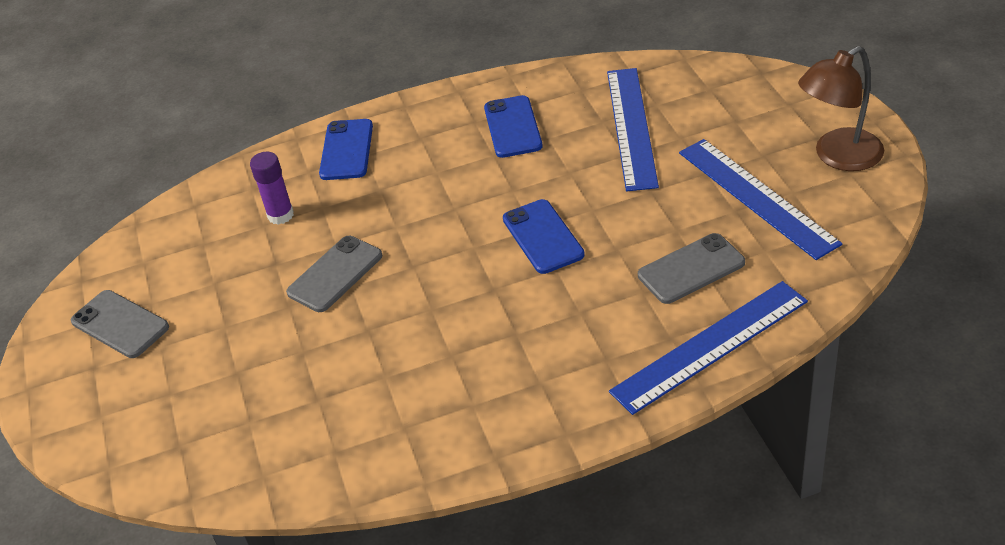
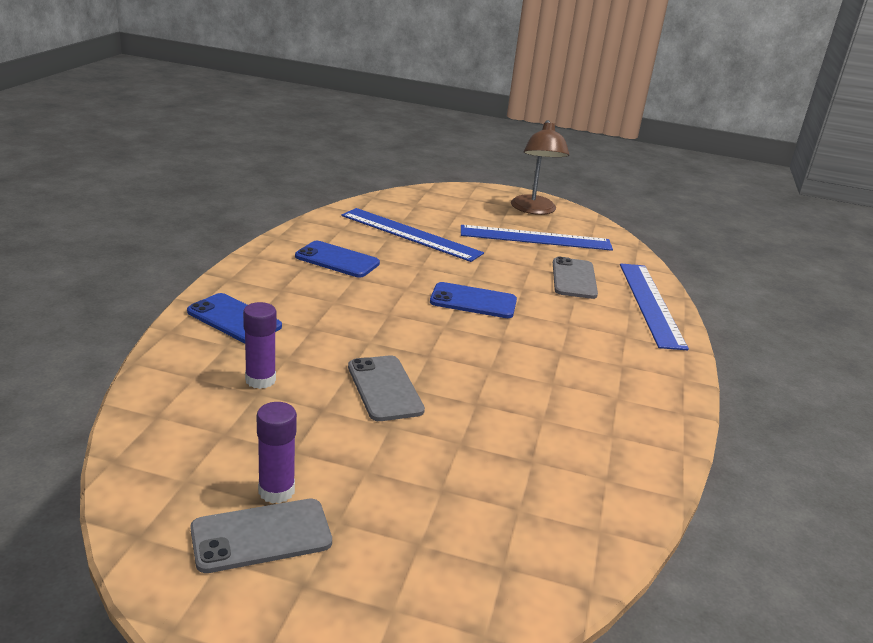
camera: 65 degrees left, 15 degrees down
(166, 303) = (276, 491): none -> purple glue stick

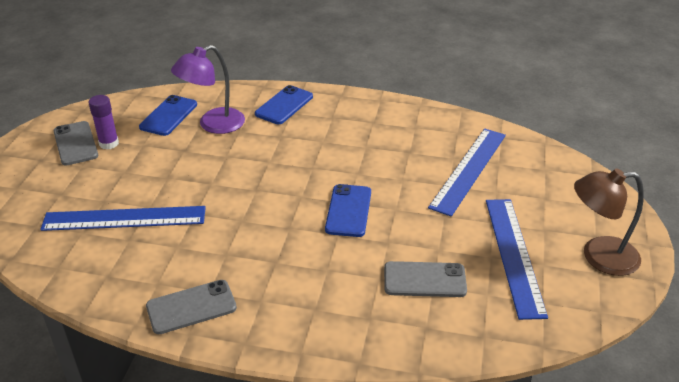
camera: 90 degrees right, 10 degrees up
(260, 380) = (213, 125): purple glue stick -> purple lamp
(337, 260) = (393, 136): blue phone -> blue phone (169, 116)
(384, 388) = (209, 172): grey phone -> grey phone (191, 307)
(651, 304) = (390, 338): blue ruler -> blue ruler (124, 219)

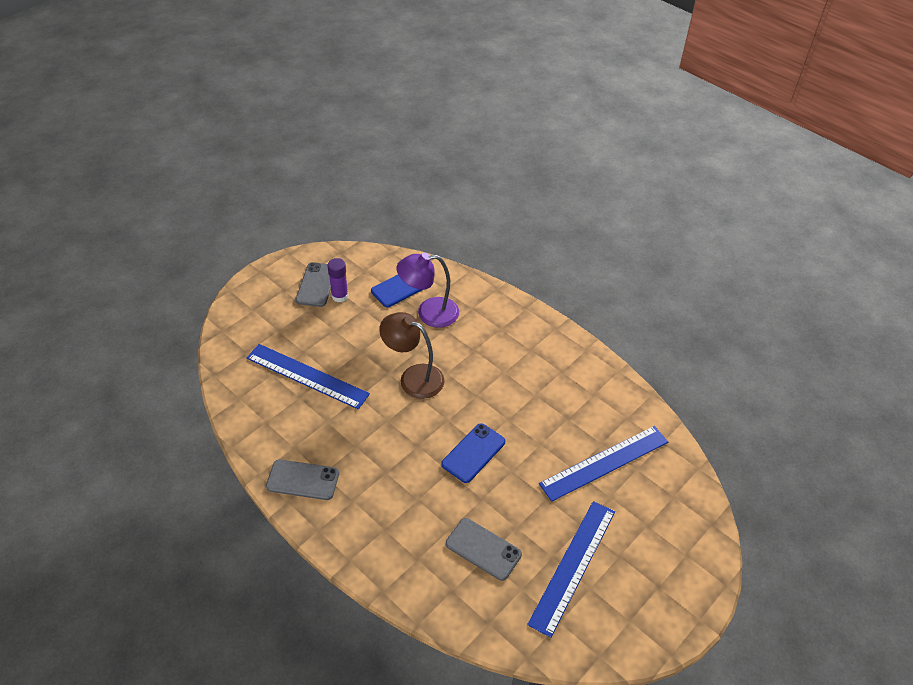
camera: 30 degrees right, 10 degrees up
(284, 105) = (499, 318): blue phone -> none
(599, 256) = (644, 607): brown lamp -> brown lamp (413, 377)

